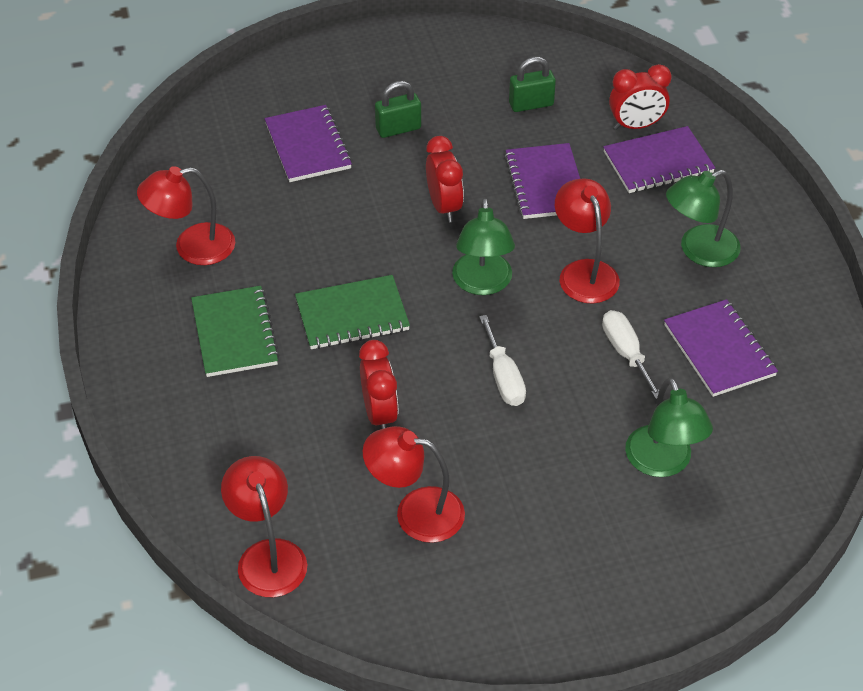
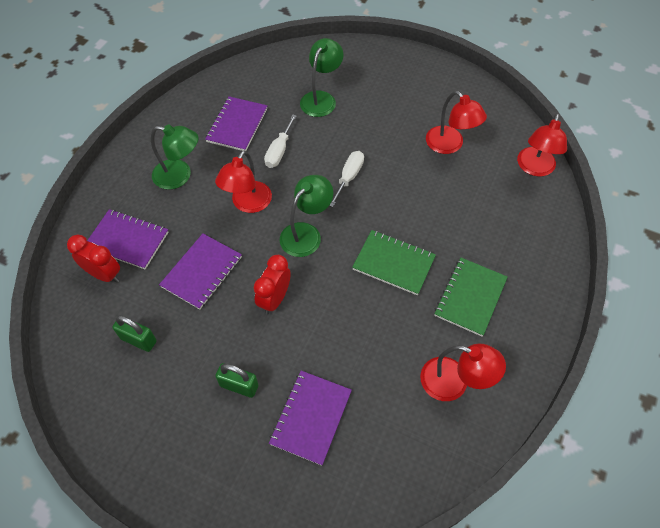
camera: 140 degrees left, 10 degrees up
(379, 414) = (427, 199): red clock -> none

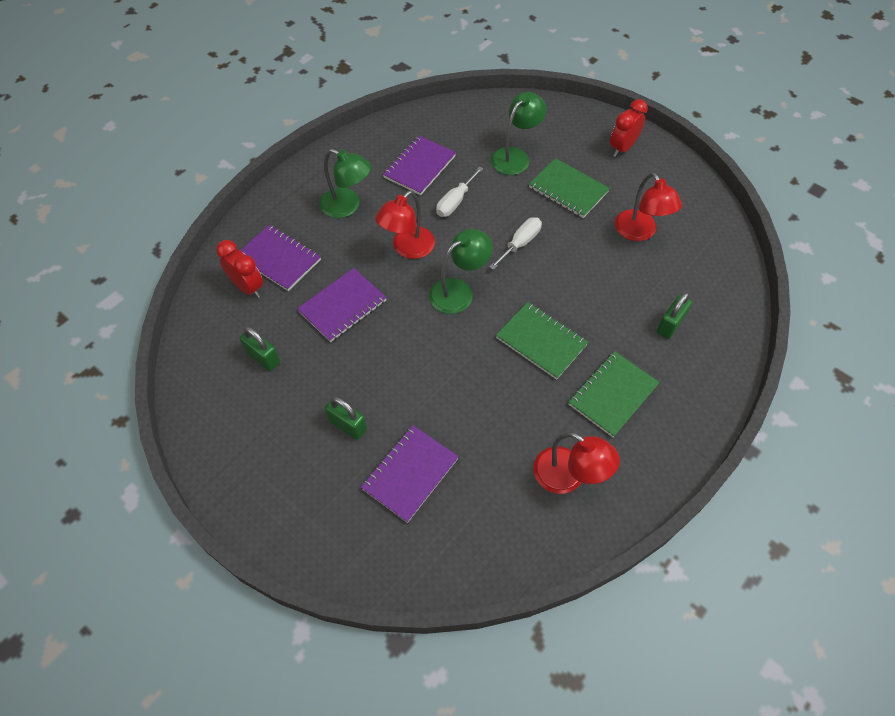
camera: 15 degrees right, 0 degrees up
(274, 299) = (407, 349): red clock -> red clock (622, 148)
(377, 120) = (568, 190): none -> green notebook
(500, 222) = (670, 325): none -> green padlock
(534, 168) = (727, 276): red lamp -> none

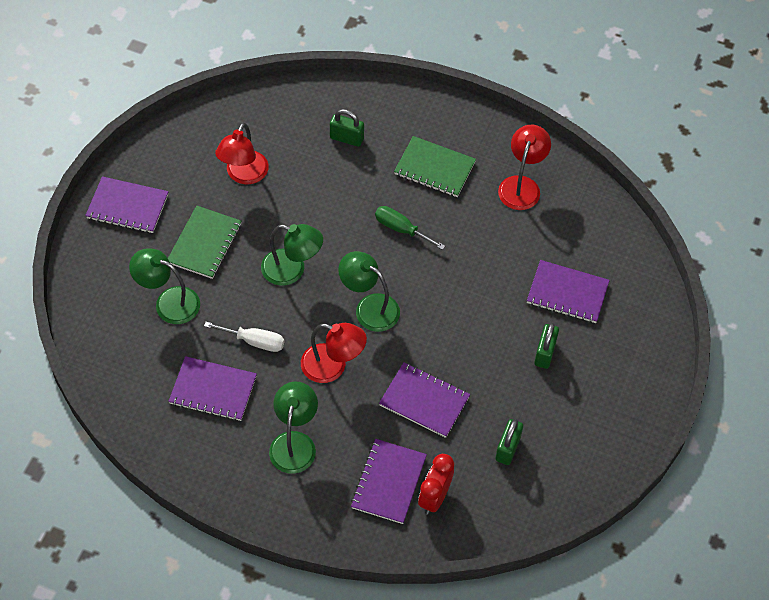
camera: 110 degrees left, 0 degrees up
(520, 243) = (292, 270): white screwdriver -> green lamp
(541, 341) = (401, 229): green notebook -> green screwdriver
(622, 148) = (127, 207): red clock -> purple notebook
(639, 232) = (244, 175): red lamp -> red lamp turned 150 degrees clockwise

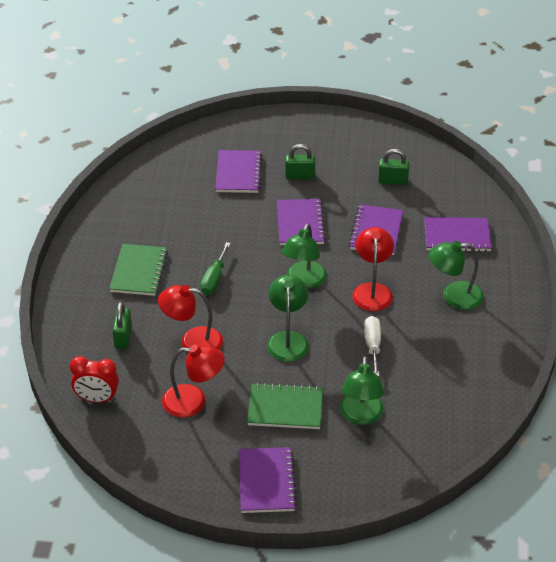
camera: 105 degrees left, 15 degrees down
(213, 390) = (434, 360): purple notebook -> purple notebook (300, 224)
(434, 497) = (454, 210): red clock -> red clock (97, 399)
(521, 185) = (139, 216): red lamp -> red lamp (192, 341)

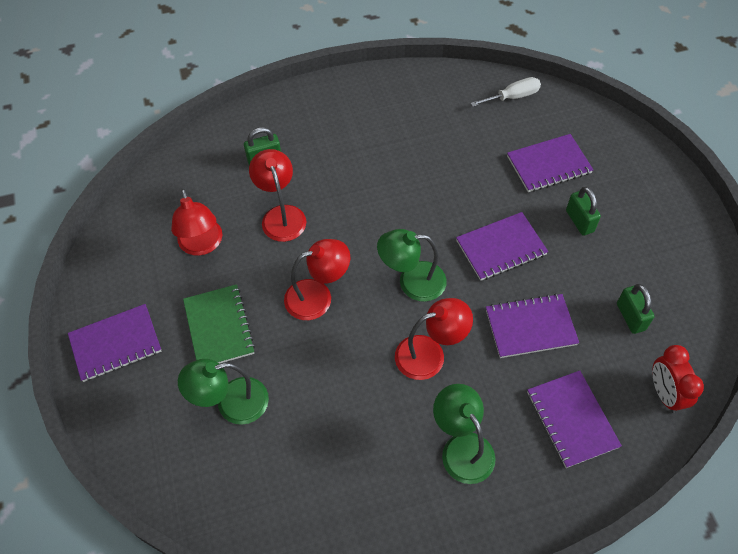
camera: 70 degrees right, 15 degrees up
(97, 399) = (180, 170): red clock -> red clock (664, 393)
(139, 271) = (358, 138): green notebook -> none
(214, 279) = (376, 201): green screwdriver -> none
(288, 339) = (318, 296): green lamp -> red lamp
(372, 345) = (342, 382): white screwdriver -> white screwdriver (513, 97)

